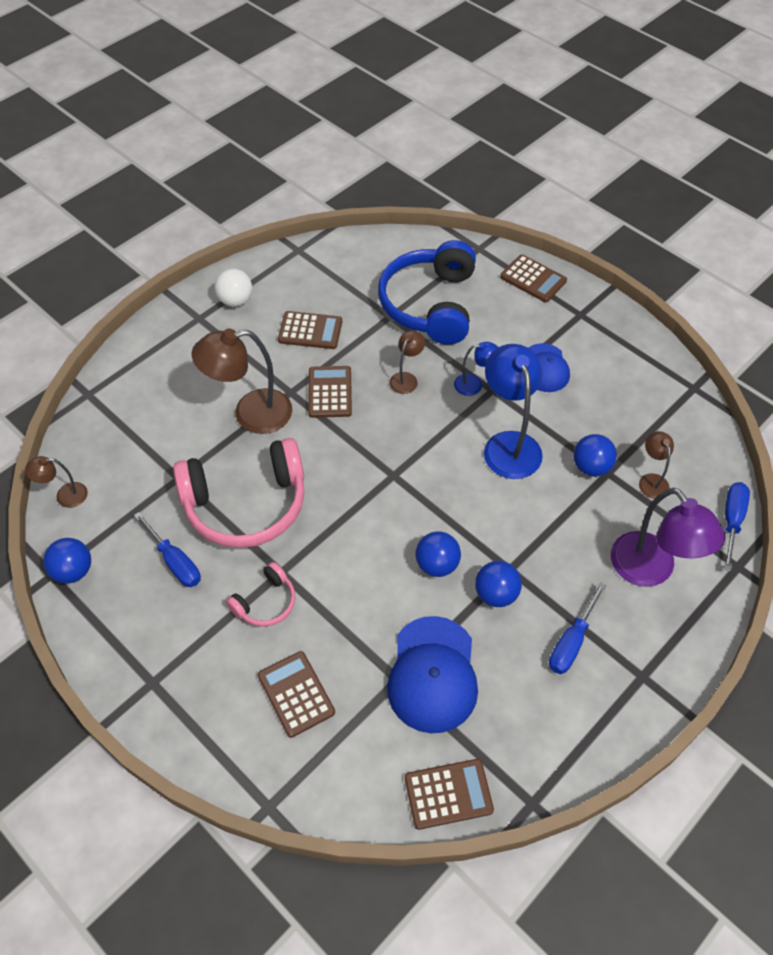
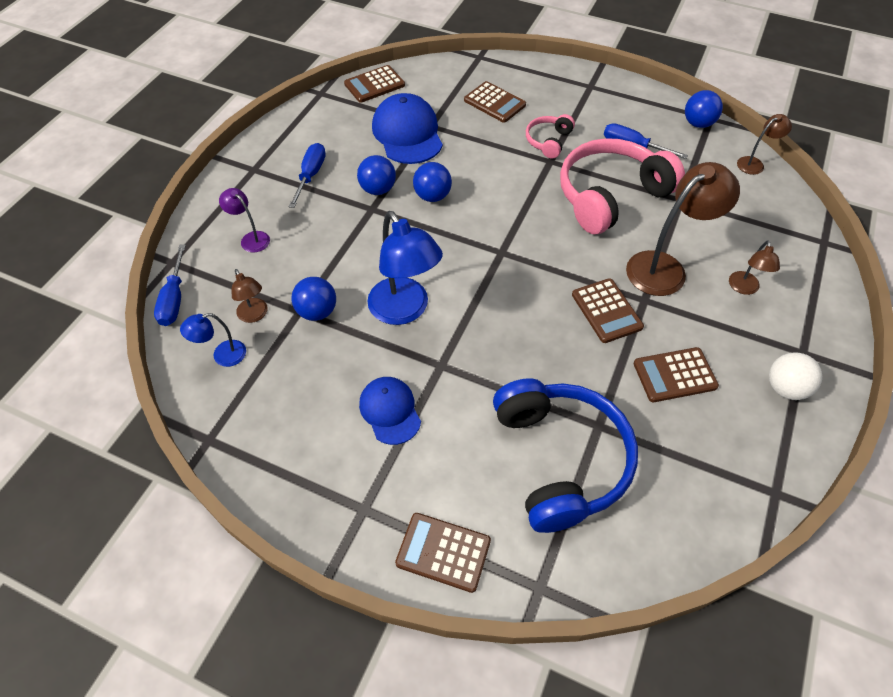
camera: 160 degrees right, 0 degrees up
(406, 378) = (538, 350): brown lamp -> brown lamp (744, 288)
(474, 384) = (463, 365): blue lamp -> blue lamp (222, 356)
(650, 570) = (251, 238): purple lamp -> purple lamp, size x0.51

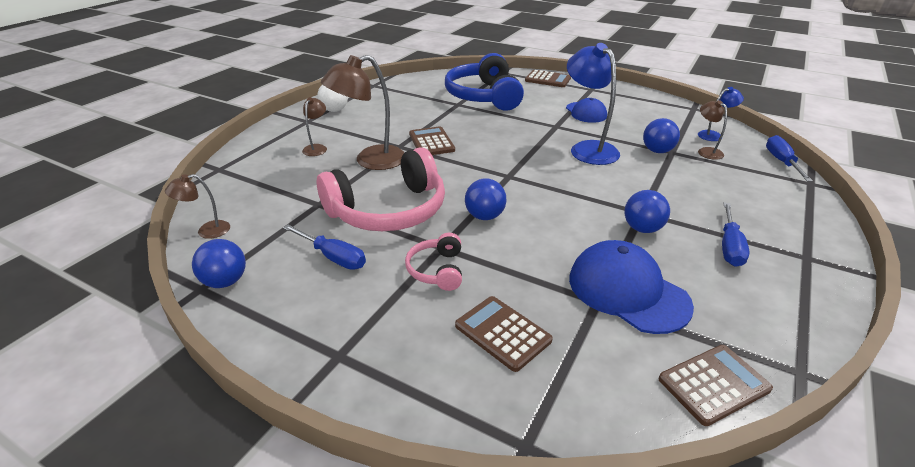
camera: 175 degrees left, 20 degrees down
(251, 238) = (751, 195): purple lamp -> none
(407, 133) = (627, 291): blue cap -> blue cap turned 150 degrees clockwise
(432, 196) = (579, 219): blue ball -> blue ball (484, 216)
(548, 141) = (437, 270): pink headphones -> pink headphones turned 150 degrees clockwise
(674, 375) = (400, 117): brown calculator -> none

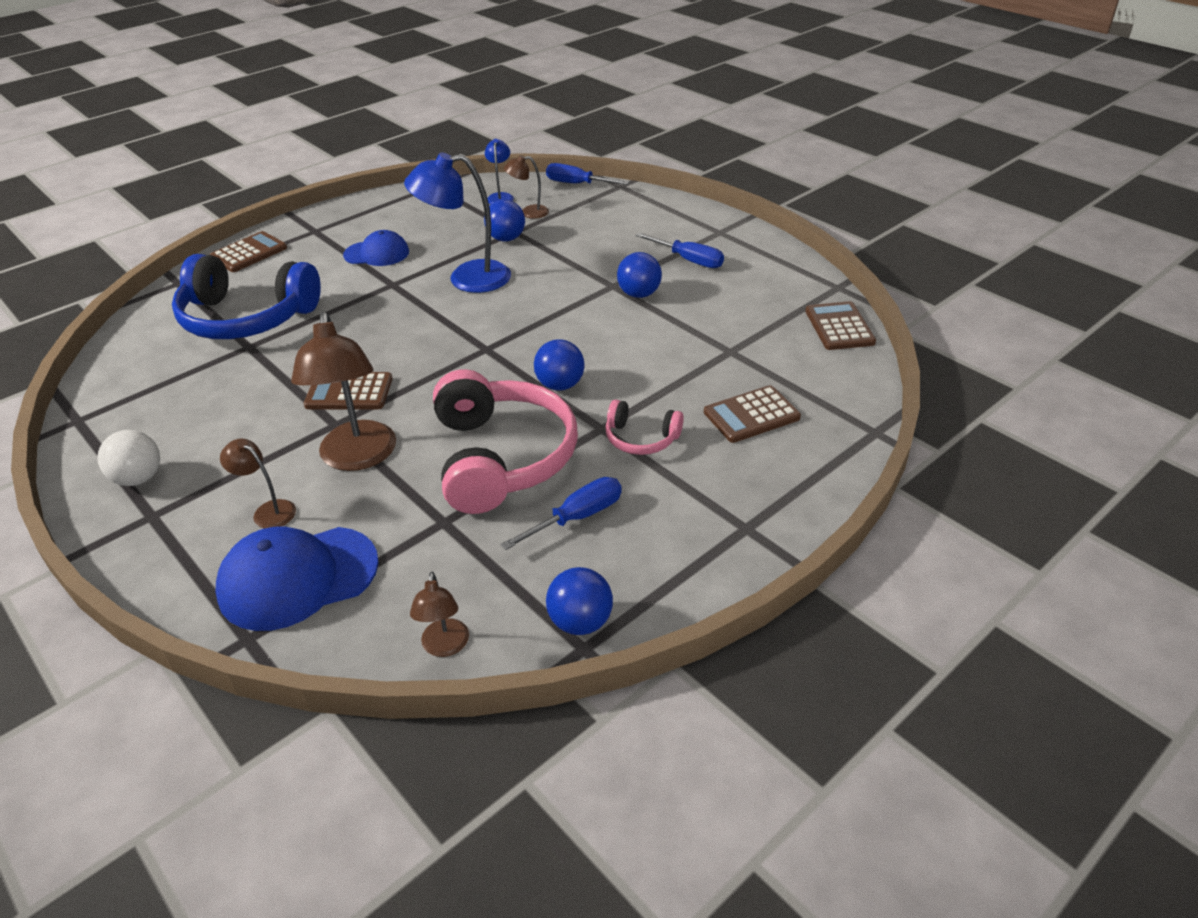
camera: 70 degrees left, 5 degrees up
(627, 291) = (724, 331): blue cap -> blue cap (298, 578)

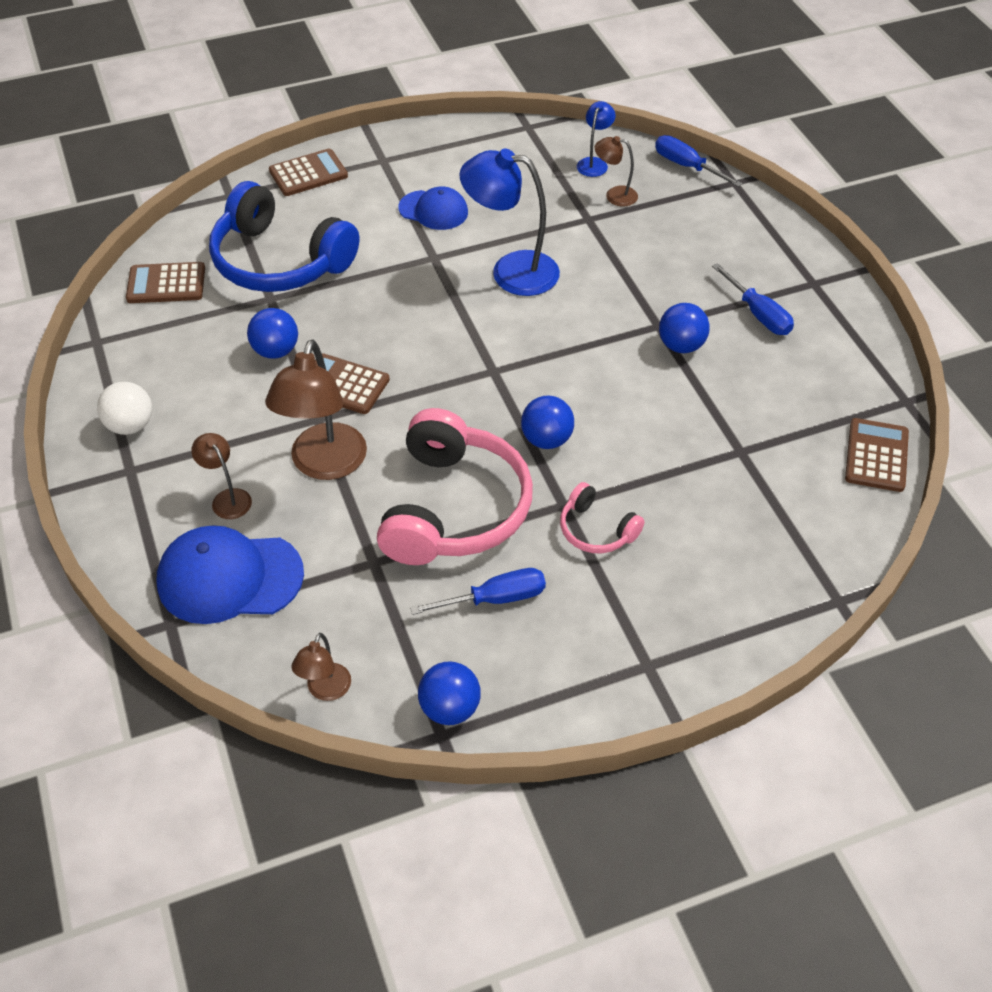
camera: 20 degrees right, 10 degrees up
(506, 239) = (574, 227): blue ball -> blue ball (276, 351)
(751, 415) = (720, 538): brown calculator -> brown calculator (166, 284)

